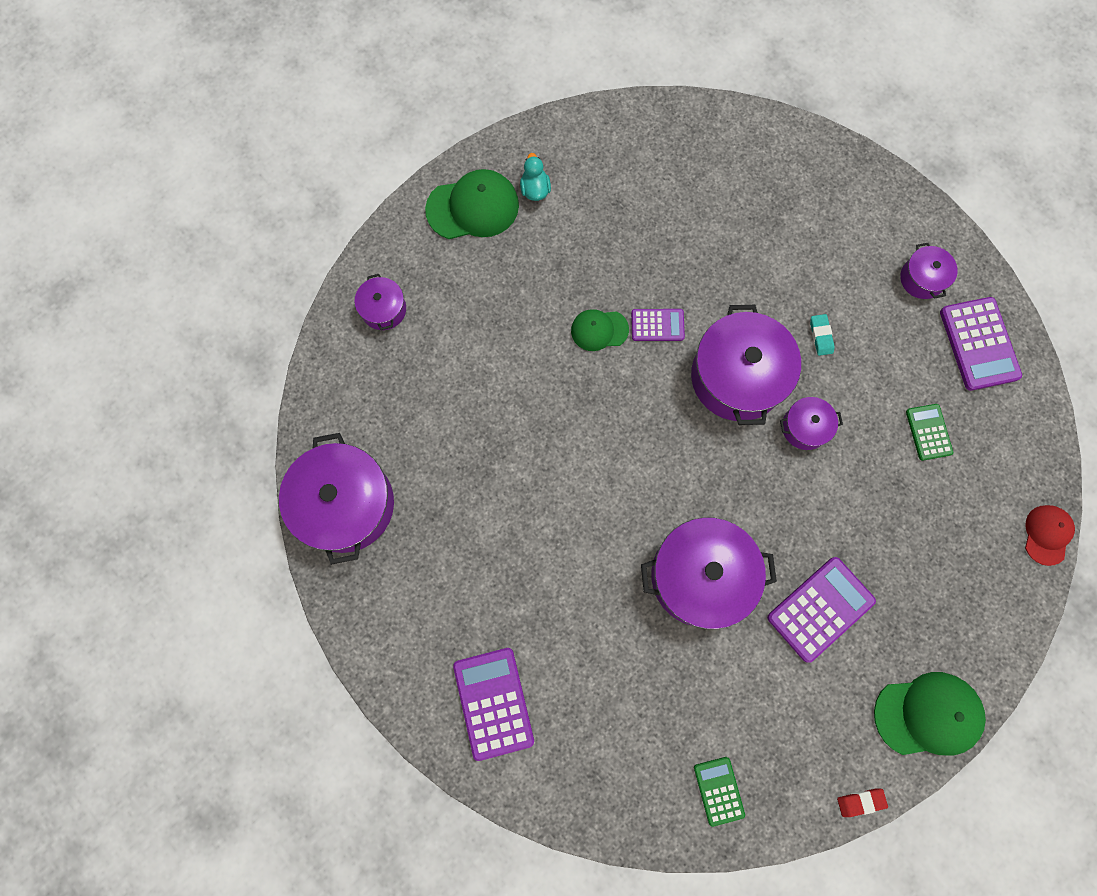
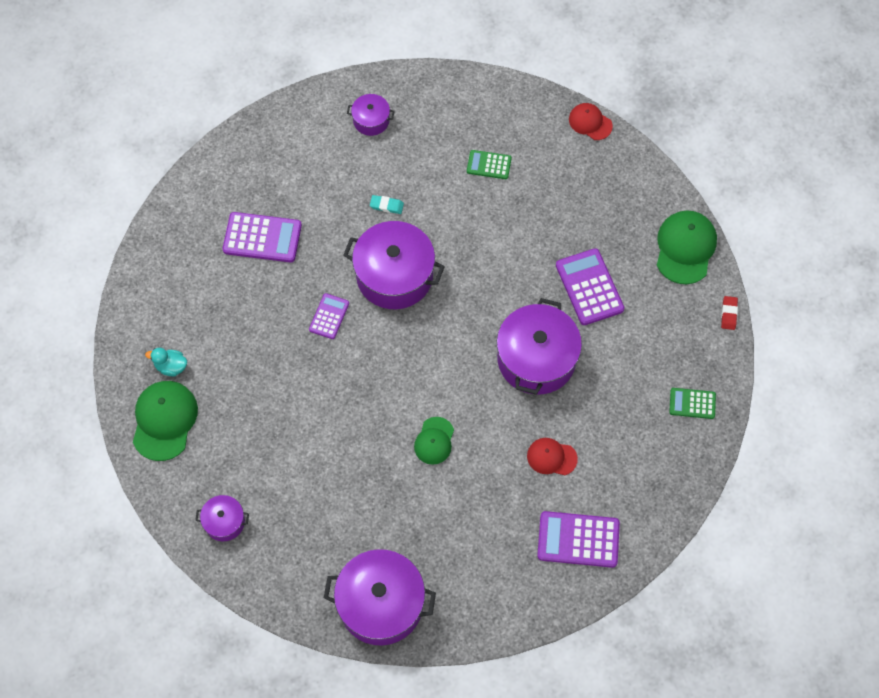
camera: 70 degrees left, 10 degrees down
(583, 636) = (551, 457): none -> red cap
(599, 330) = (315, 360): green cap -> green cap (434, 441)
(804, 427) = (452, 244): purple pot -> none
(979, 344) = (437, 105): purple calculator -> purple calculator (262, 238)

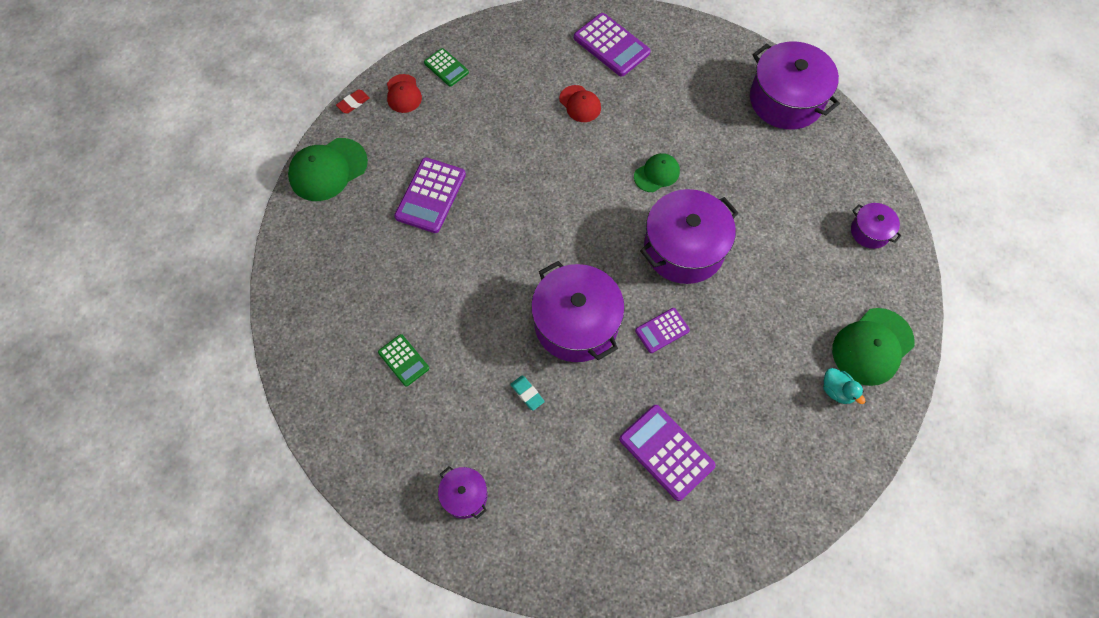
camera: 140 degrees left, 0 degrees up
(536, 359) = (524, 174): purple pot -> purple pot (684, 248)
(590, 122) = (280, 329): red cap -> red cap (403, 94)

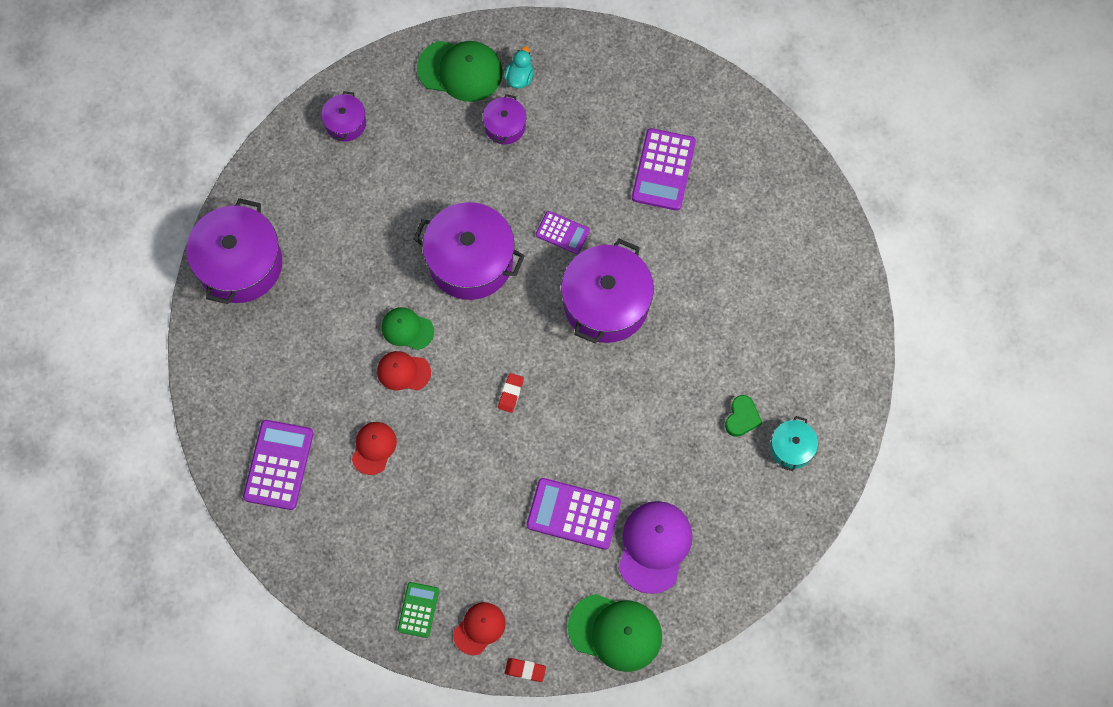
camera: 125 degrees left, 5 degrees up
(349, 380) = (791, 448): none -> turquoise pot
(362, 232) = (654, 546): none -> purple cap
(403, 360) = (742, 418): green calculator -> green heart
(430, 195) = (573, 514): purple calculator -> purple calculator turned 150 degrees counterclockwise
(464, 495) = (808, 292): purple pot -> purple pot (505, 126)
(527, 393) = (695, 301): turquoise eraser -> none
(553, 211) = (510, 393): none -> red eraser
(624, 153) = (403, 372): none -> red cap

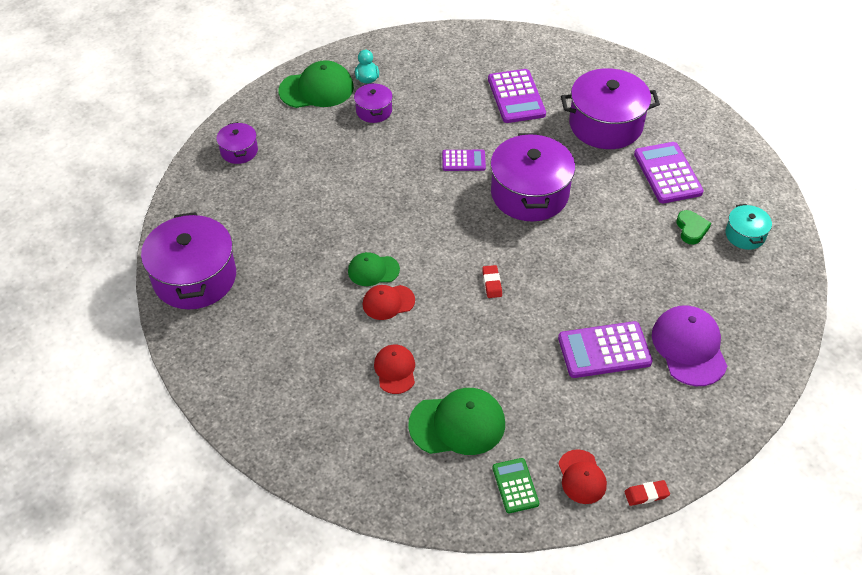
camera: 25 degrees left, 20 degrees down
(279, 465) = (312, 419): purple calculator -> purple calculator (667, 173)
(470, 261) = (399, 205): purple pot -> purple pot (605, 124)
(479, 628) = (581, 477): red cap -> red cap turned 150 degrees clockwise
(615, 632) = (704, 427): green cap -> green cap (457, 424)

